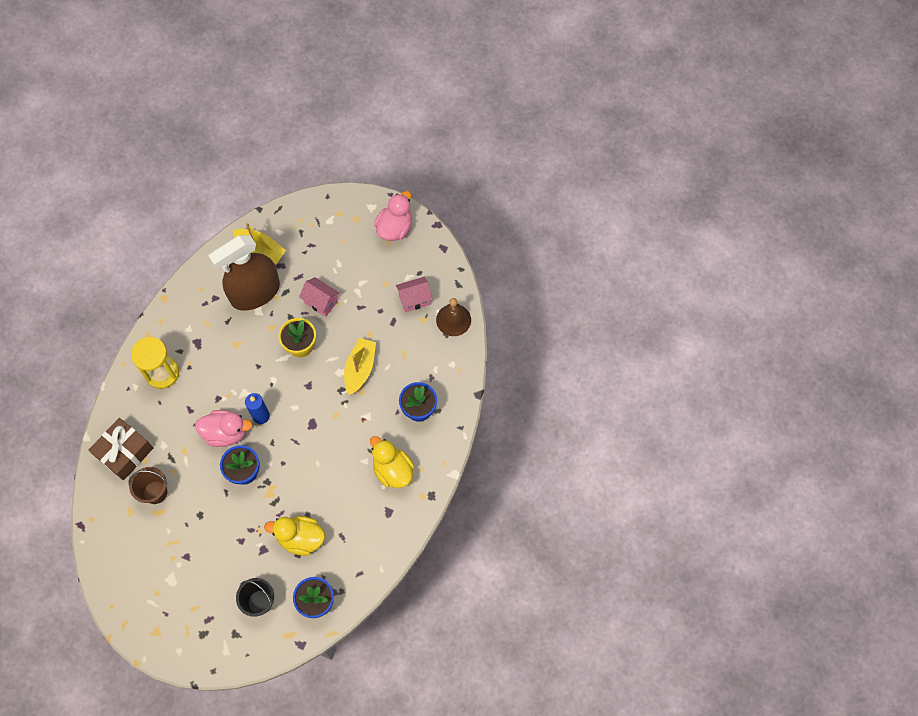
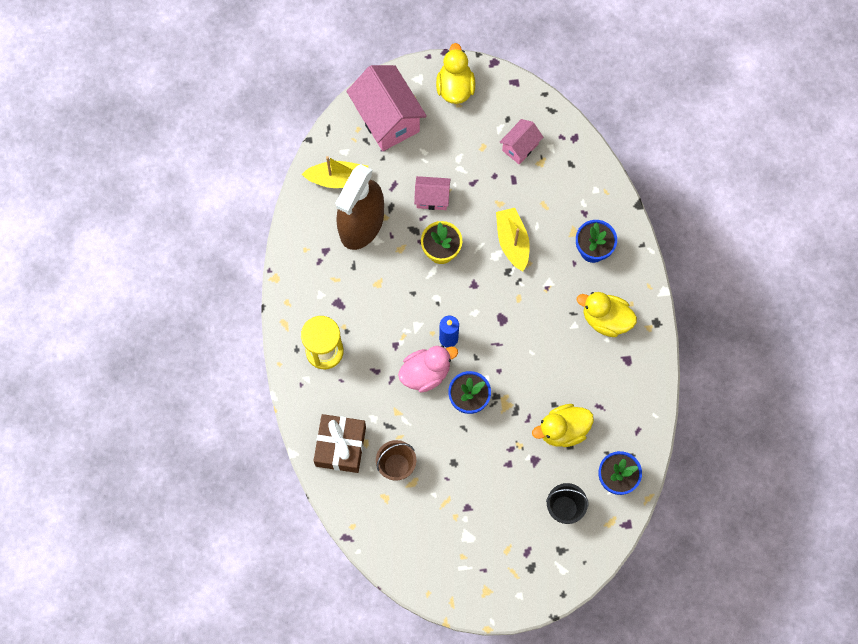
camera: 30 degrees left, 5 degrees up
(327, 224) = (387, 119): none -> pink house
(395, 228) = (455, 87): pink duck -> yellow duck
(453, 320) = (569, 147): brown bell -> none

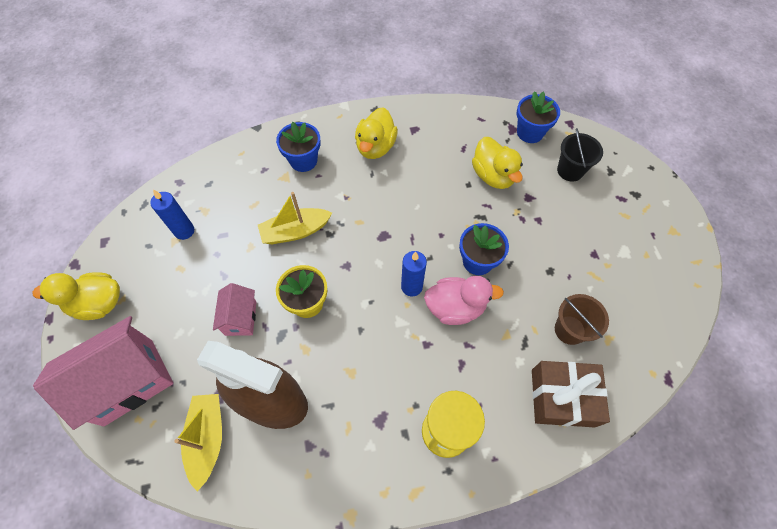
camera: 95 degrees left, 10 degrees down
(425, 373) = (455, 307): pink duck -> pink duck turned 120 degrees clockwise
(520, 147) = (184, 231): pink house -> blue candle

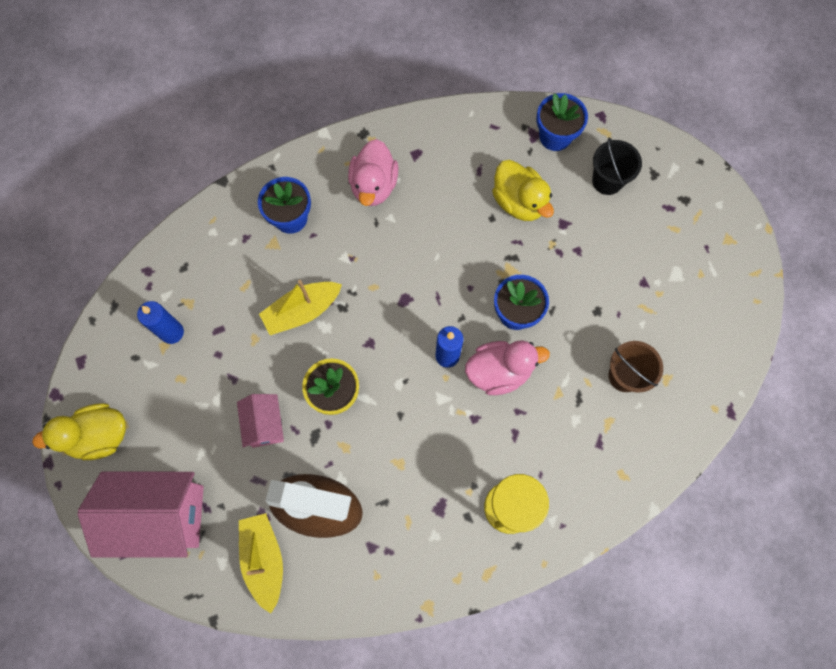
camera: 10 degrees left, 10 degrees up
(129, 381) = (162, 516): pink house -> pink house turned 45 degrees clockwise
(375, 147) = (374, 186): yellow duck -> pink duck
(562, 397) = (624, 451): brown gift -> none

